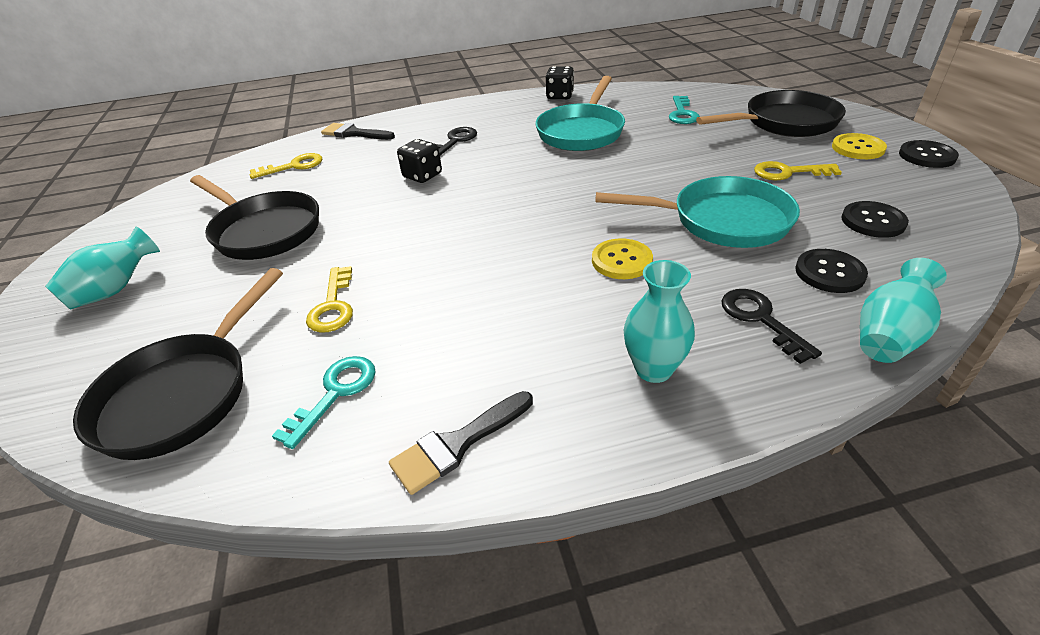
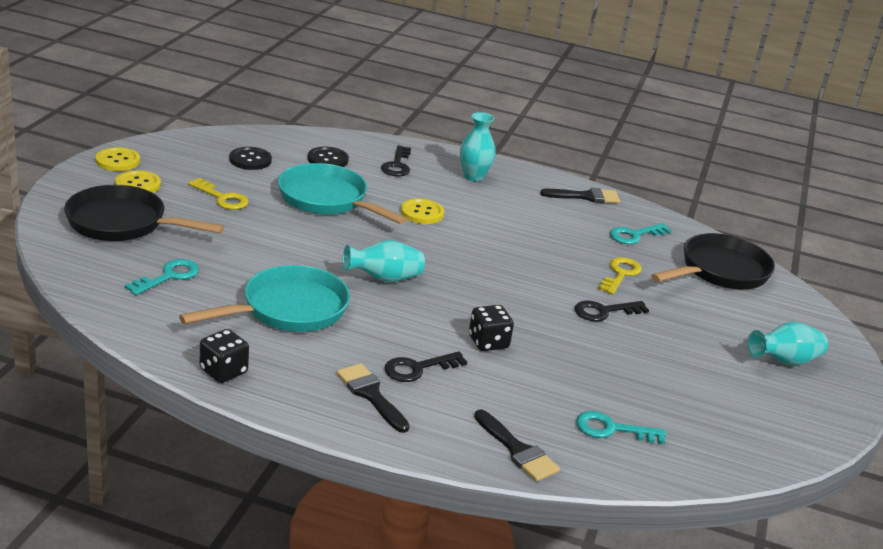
camera: 155 degrees left, 10 degrees down
(264, 231) = (658, 357): black pan -> none
(293, 166) = (612, 429): yellow key -> turquoise key
(334, 248) = (604, 311): none -> black key
(467, 120) = (371, 395): none -> black brush
(889, 335) = (355, 139): turquoise vase -> turquoise vase (384, 279)
(927, 156) = (118, 161): black button -> yellow button

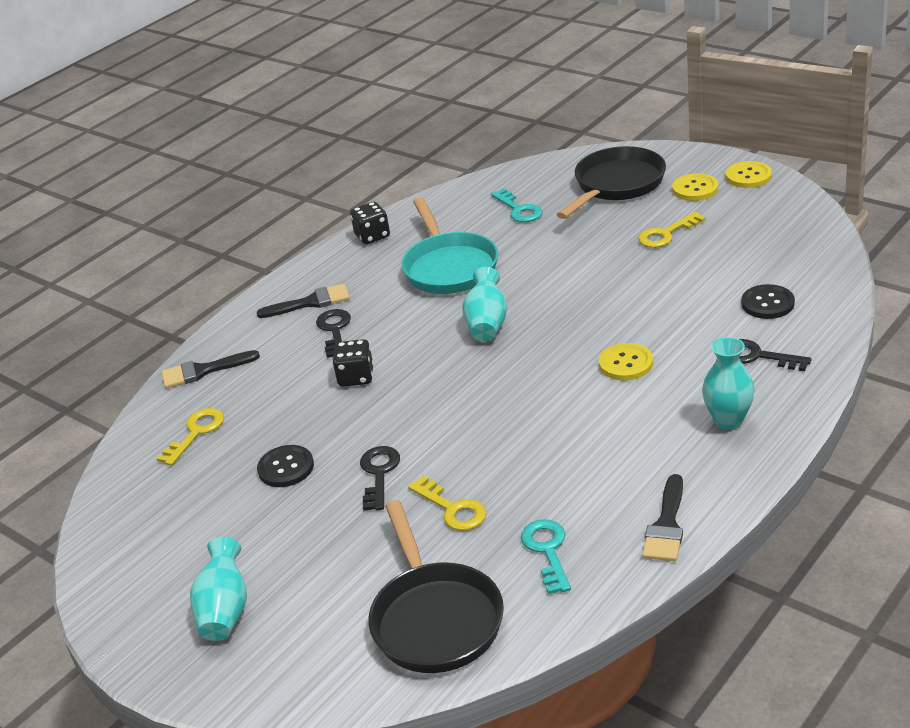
camera: 120 degrees right, 5 degrees up
(250, 160) = (760, 251): black button -> black button (286, 468)
(327, 199) = (661, 298): turquoise pan -> none
(612, 429) = (196, 433): turquoise key -> yellow key

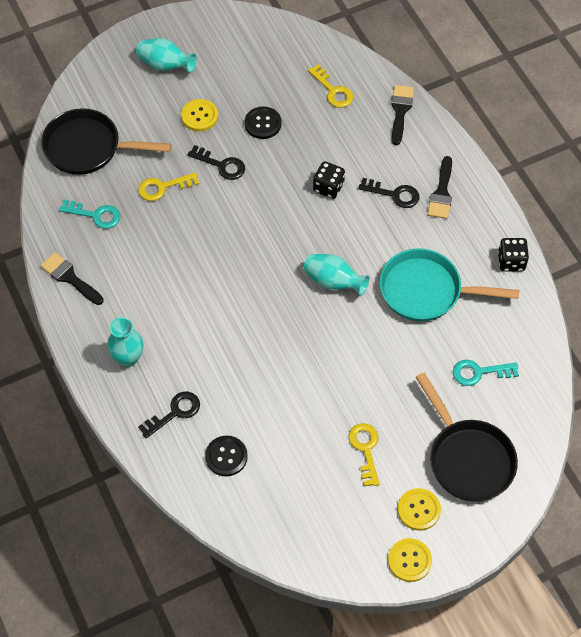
camera: 110 degrees right, 25 degrees up
(626, 363) = (226, 336): yellow button -> yellow button (199, 116)

